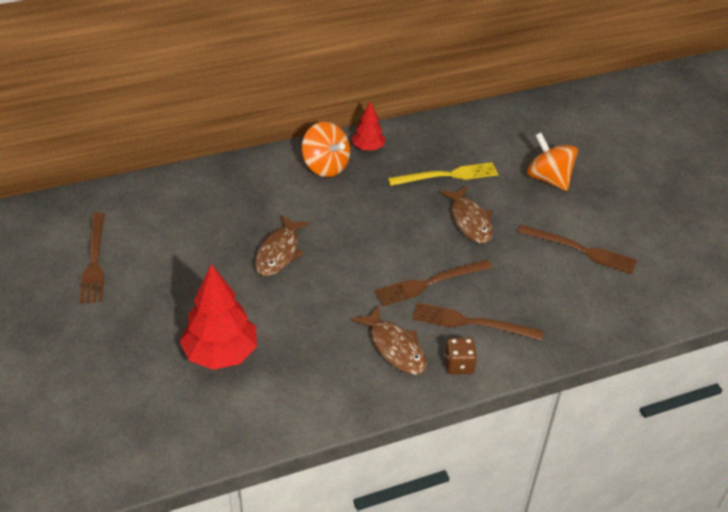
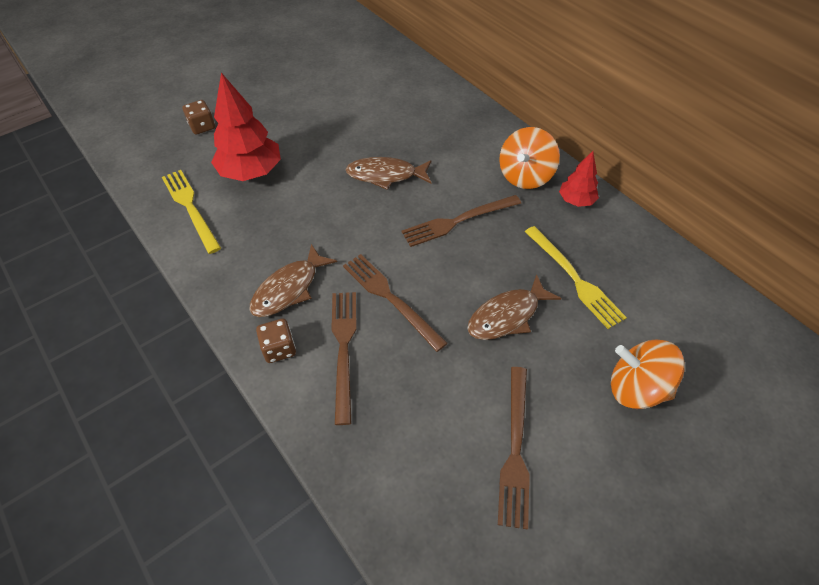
camera: 75 degrees right, 10 degrees up
(94, 261) = (331, 77): brown fork -> brown fork (458, 221)
(114, 388) = (202, 127): none -> brown dice
(251, 412) = (190, 208): none -> yellow fork
(548, 179) = (636, 388): orange spinning top -> orange spinning top turned 105 degrees counterclockwise

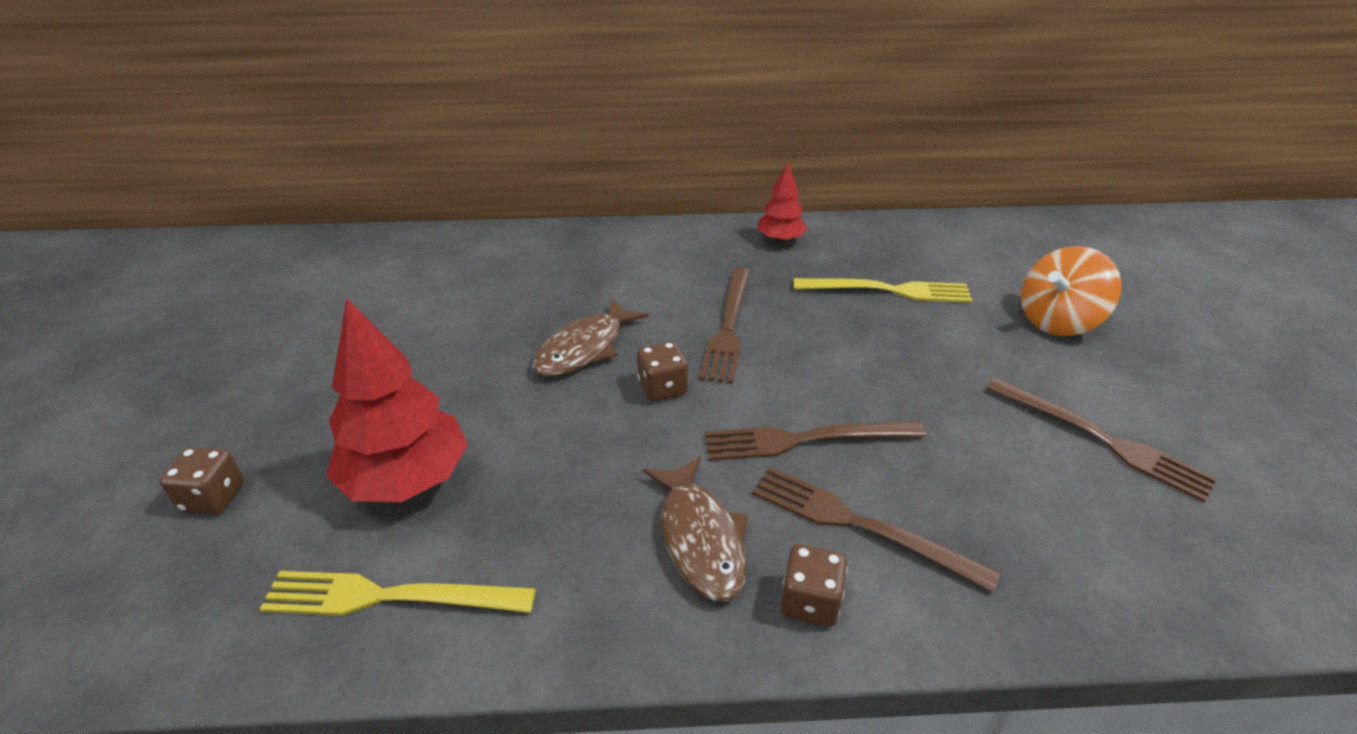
camera: 55 degrees left, 15 degrees down
(382, 221) = (662, 387): none -> brown dice
(507, 315) = (906, 358): brown fish -> none
(525, 176) = (709, 252): orange spinning top -> none

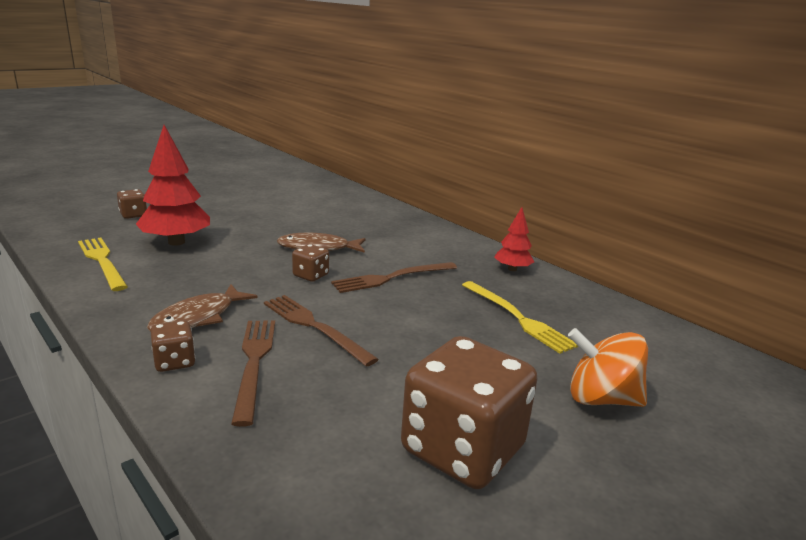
camera: 50 degrees right, 15 degrees down
(1101, 439) = (462, 449): brown fork -> brown dice

